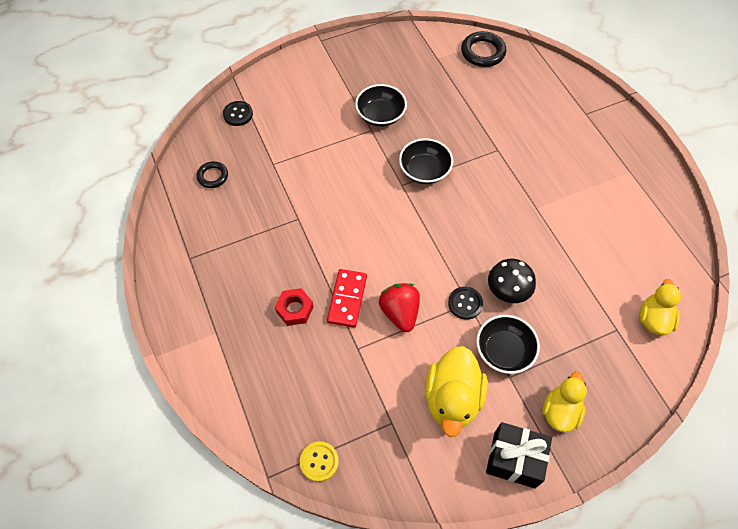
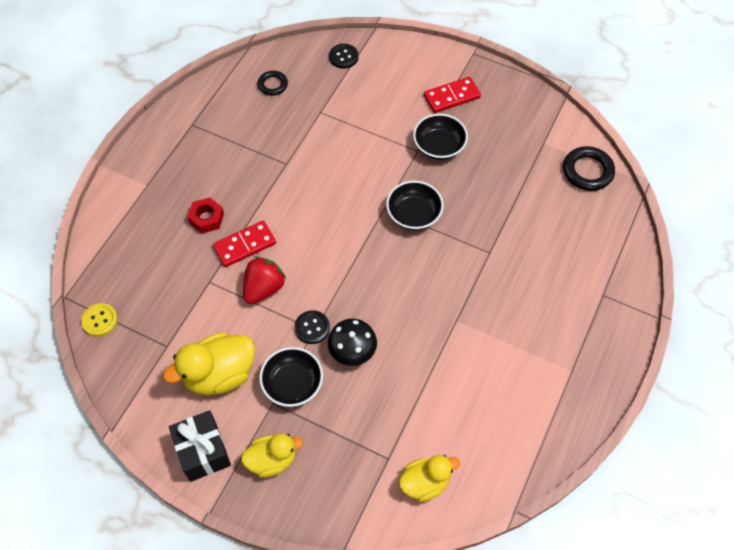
camera: 50 degrees right, 0 degrees up
(345, 78) = (451, 96): none -> red domino

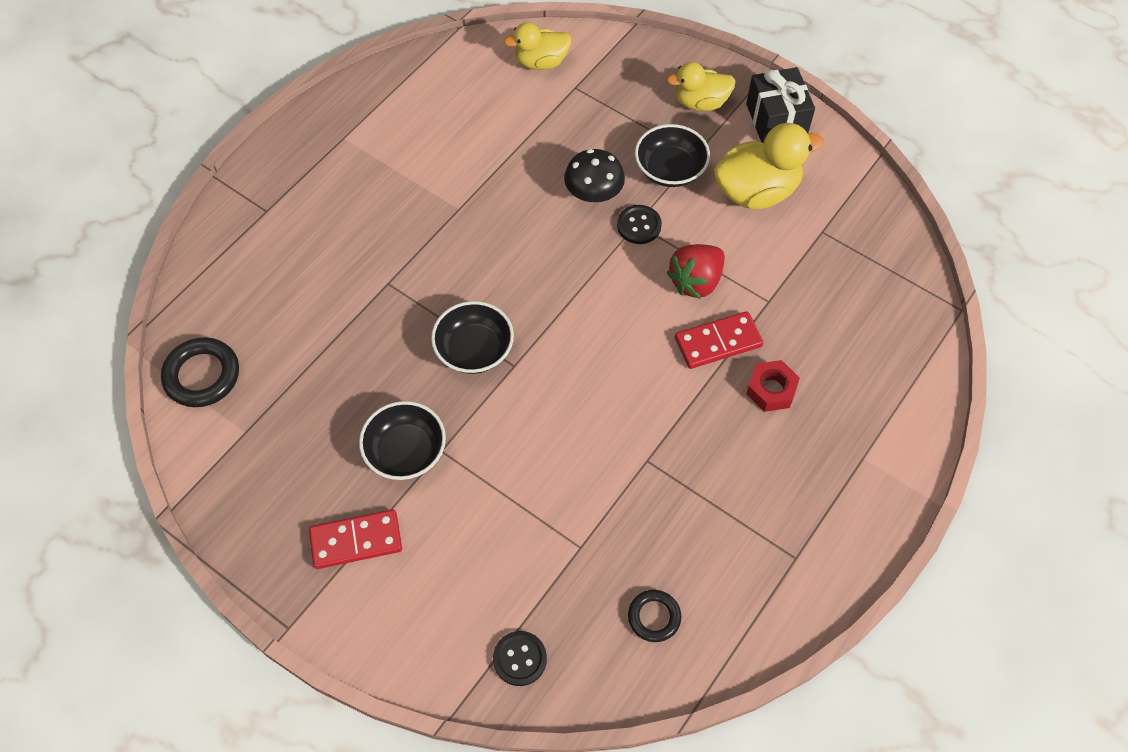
camera: 170 degrees left, 0 degrees up
(100, 320) = (910, 273): yellow button -> none

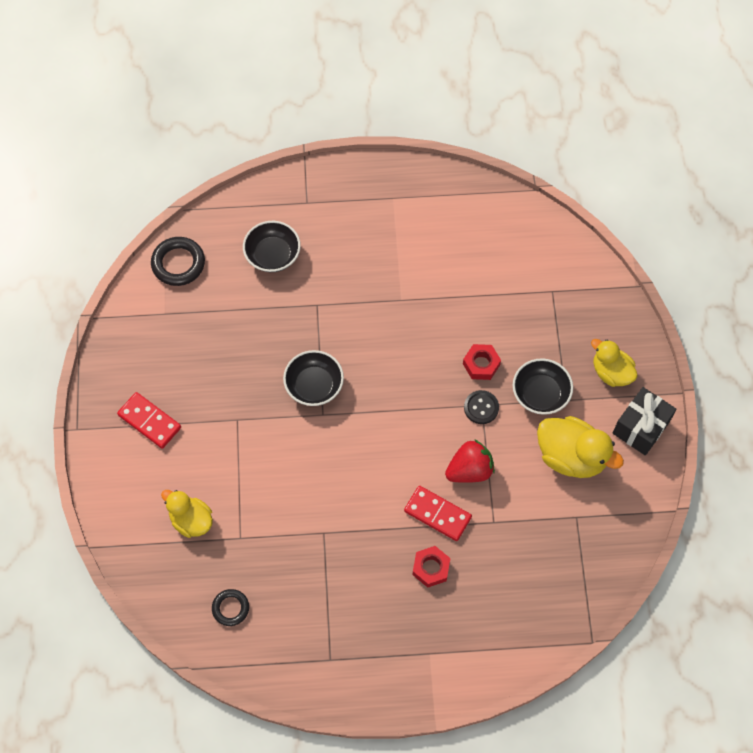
camera: 50 degrees right, 5 degrees up
(405, 452) = (221, 402): black bowl -> black bowl (273, 255)
(520, 659) = (151, 557): black button -> none
(541, 62) = (553, 257): yellow duck -> yellow duck (191, 520)
(593, 193) = (481, 364): black mushroom -> red nut
(695, 281) = (470, 470): red strawberry -> red strawberry turned 150 degrees clockwise

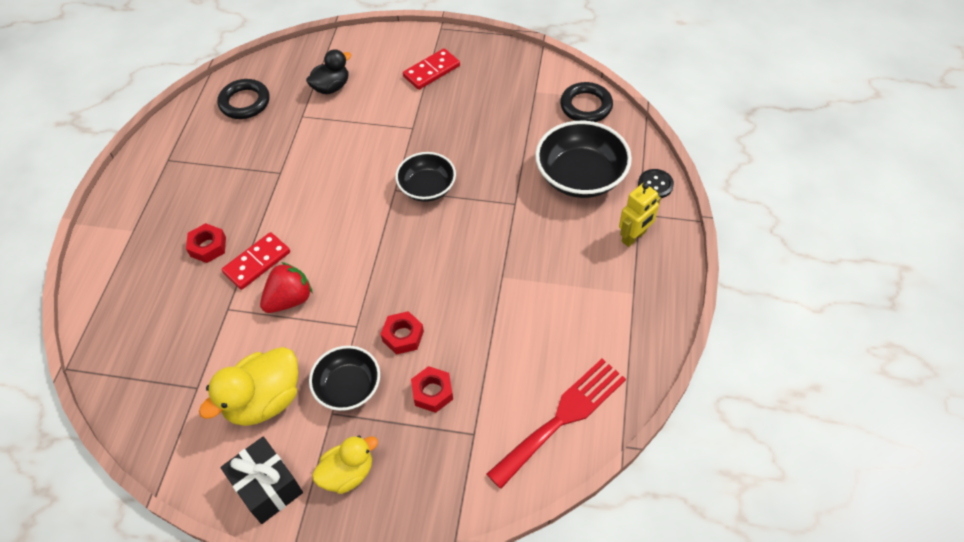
camera: 105 degrees right, 10 degrees down
(191, 520) = (331, 87): yellow duck -> black duck
(230, 608) = (245, 102): black ring -> black ring, size x1.60
(273, 255) = (580, 177): black bowl -> black bowl, size x1.56
(334, 204) = (634, 237): none -> yellow robot
(470, 470) = (289, 299): red strawberry -> red strawberry turned 120 degrees counterclockwise
(481, 408) = (353, 325): black button -> black button (655, 185)
(520, 232) = (562, 418): none -> red fork
(526, 329) = (432, 392): none -> red nut

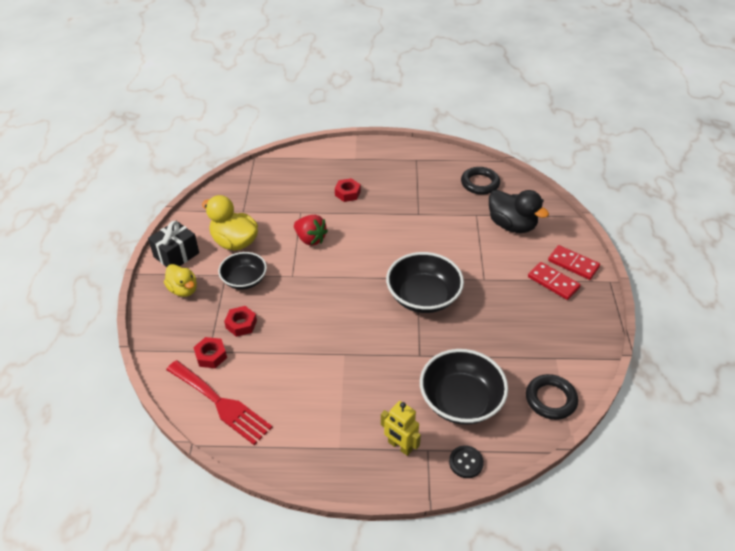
camera: 80 degrees right, 10 degrees down
(257, 262) = (338, 218): red domino -> red domino (573, 264)
(331, 87) = (511, 225): black duck -> black duck, size x1.53
(403, 336) = (286, 302): red nut -> red nut (211, 356)
(427, 188) = (423, 297): black bowl -> black bowl, size x1.56

